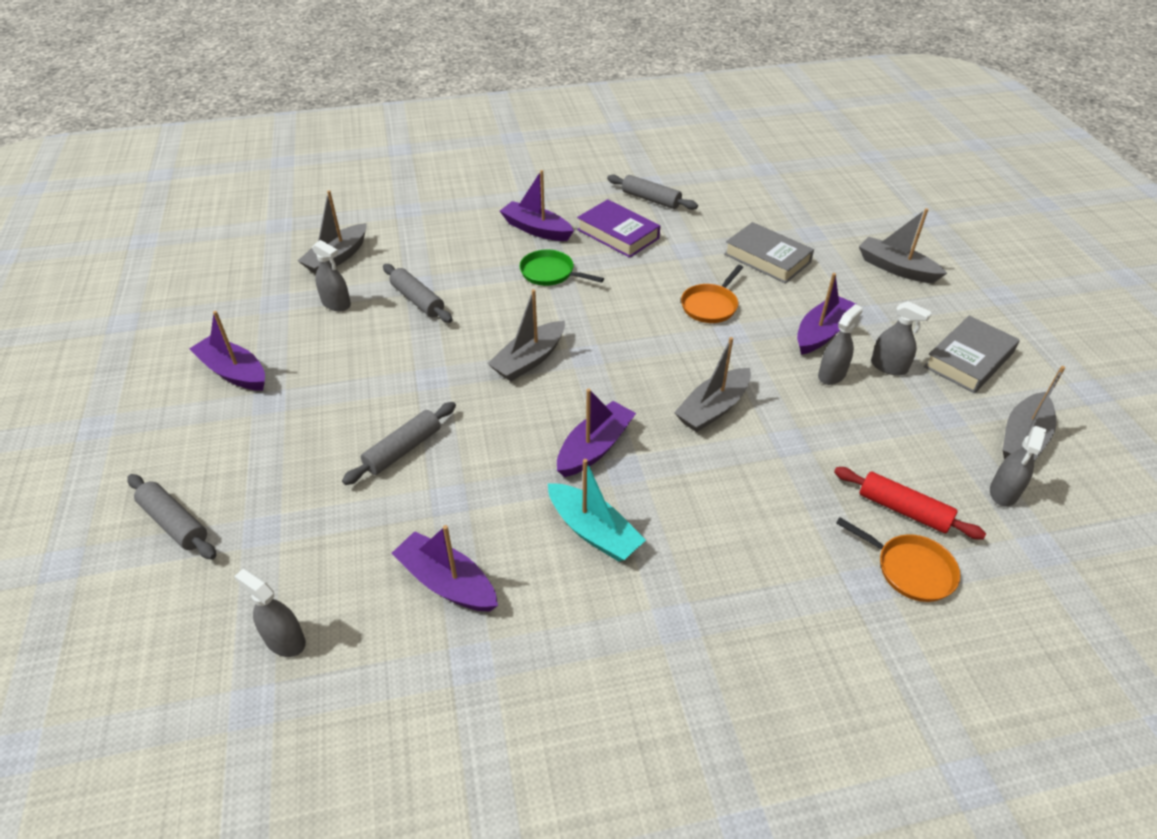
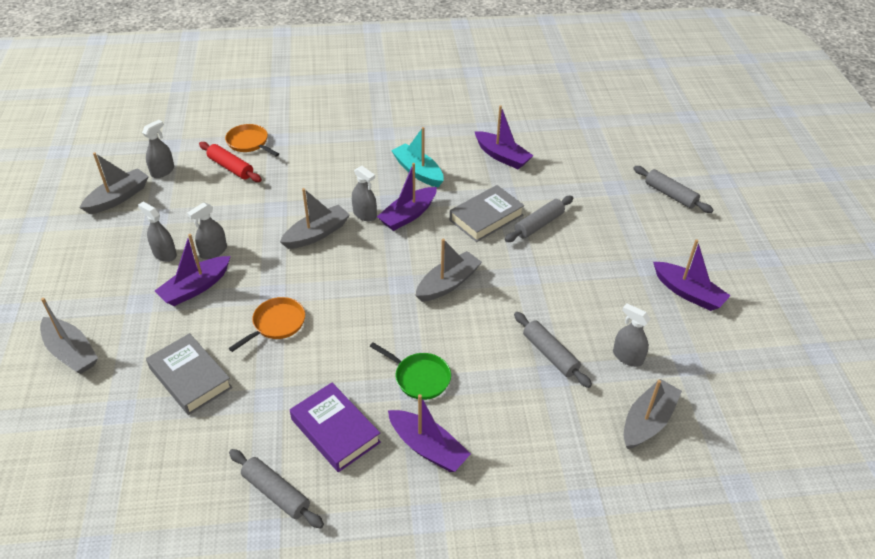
camera: 175 degrees left, 0 degrees up
(285, 640) = (582, 141): grey spray bottle -> grey spray bottle (364, 214)
(968, 360) = (97, 254): grey book -> grey book (486, 217)

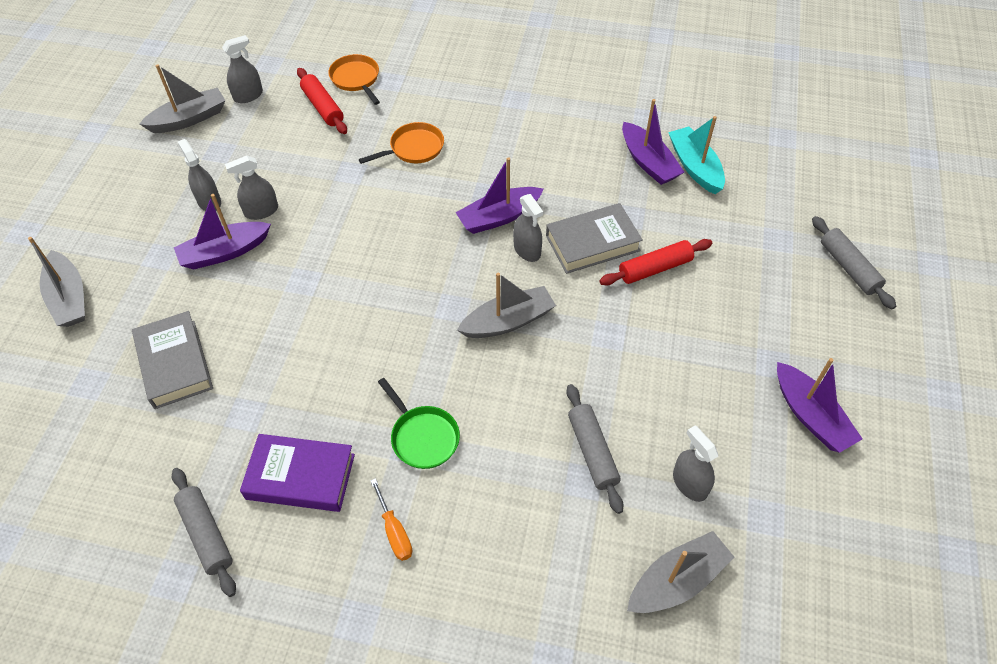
camera: 20 degrees right, 10 degrees up
(276, 324) = (292, 321): orange pan -> orange pan (414, 148)
(317, 234) = (383, 216): grey boat -> none
(335, 431) = (300, 477): purple book -> purple book turned 60 degrees counterclockwise
(364, 214) = (448, 204): grey spray bottle -> grey spray bottle (527, 250)
(418, 171) = (535, 160): turquoise boat -> turquoise boat (695, 167)
(428, 448) = (394, 531): purple boat -> orange screwdriver
(539, 224) = (655, 268): grey rolling pin -> red rolling pin

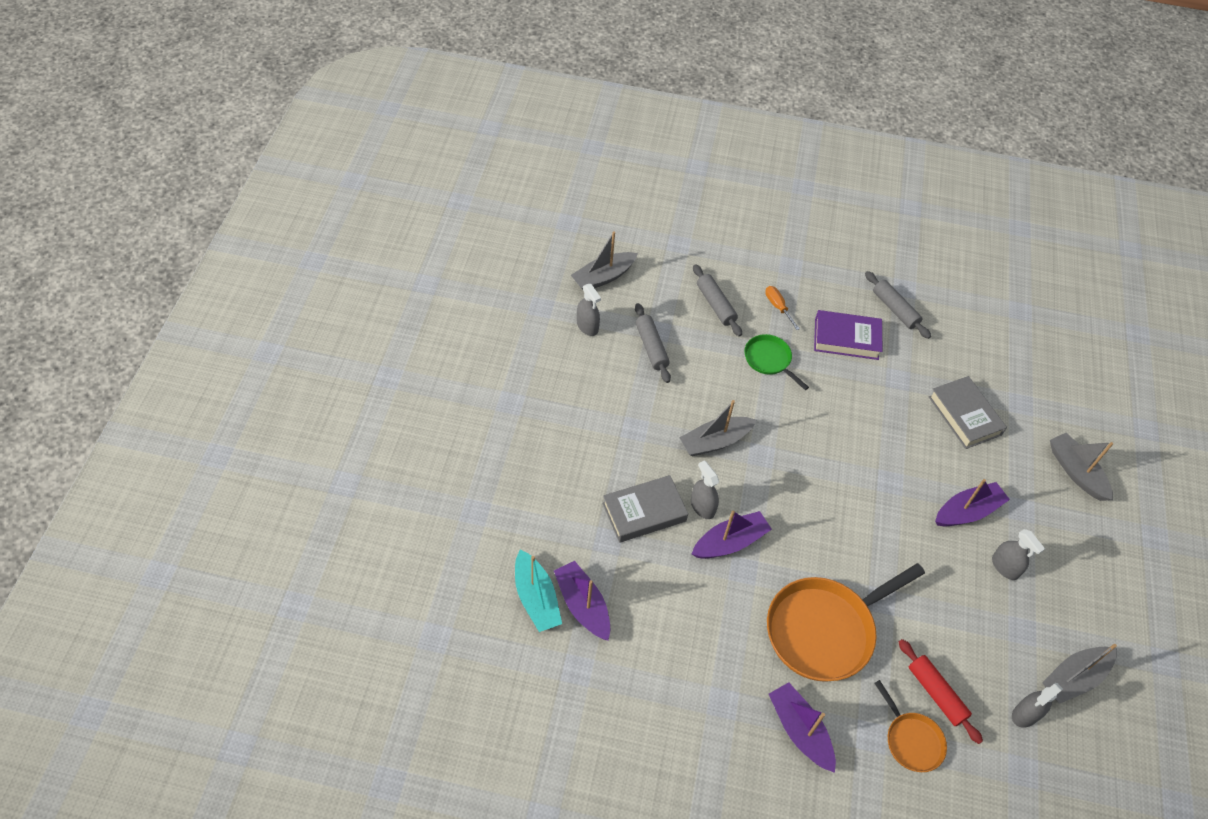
camera: 175 degrees right, 0 degrees up
(261, 211) = (951, 555): grey spray bottle -> none
(414, 148) = (824, 630): orange pan -> orange pan, size x1.94
(655, 268) = (591, 485): red rolling pin -> none
(810, 416) = (493, 365): purple boat -> purple boat (799, 730)
(848, 268) = (421, 481): grey rolling pin -> grey rolling pin (715, 305)

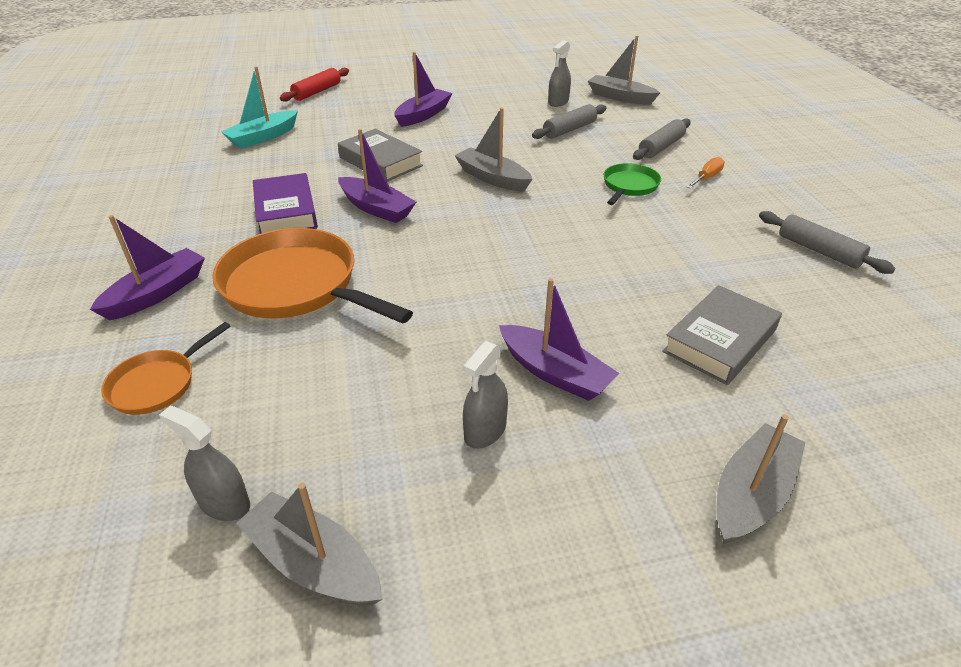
camera: 70 degrees right, 15 degrees down
(583, 605) = (265, 156): purple boat -> purple boat (423, 115)
(702, 507) = (408, 187): grey spray bottle -> none
(846, 339) = (723, 225): purple book -> purple book (286, 211)
(895, 309) = (819, 251): grey rolling pin -> grey rolling pin turned 75 degrees counterclockwise
(936, 693) = (235, 394): red rolling pin -> red rolling pin (317, 92)

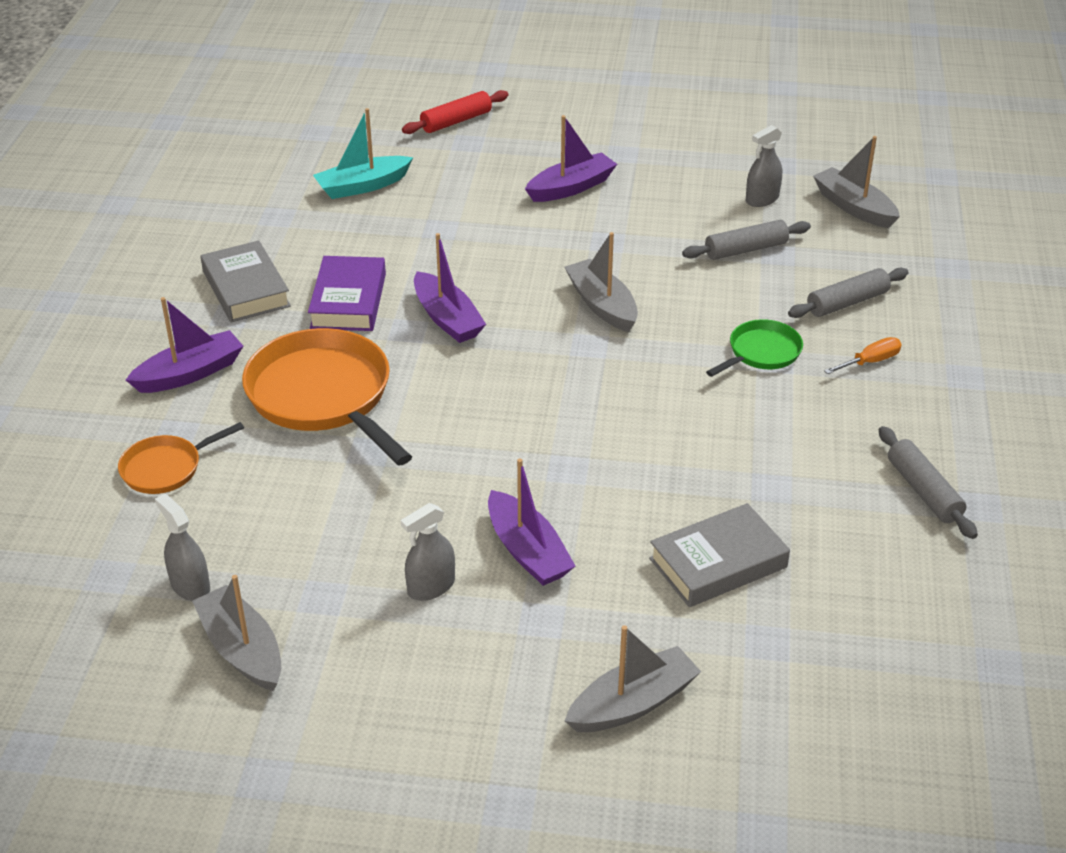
camera: 20 degrees right, 0 degrees up
(380, 162) = (483, 252): grey book -> grey book (246, 289)

